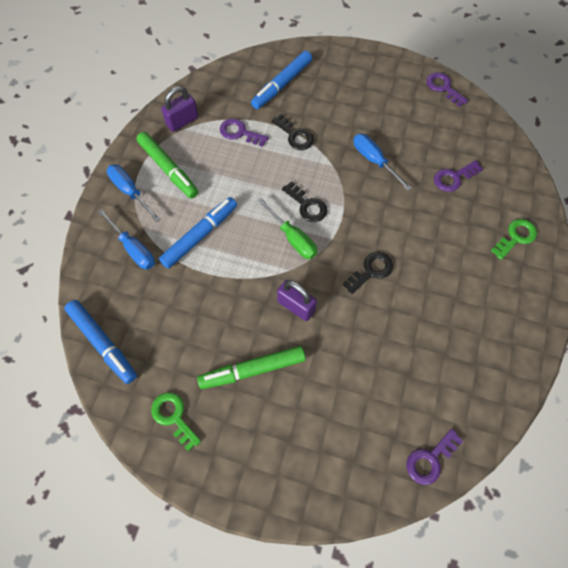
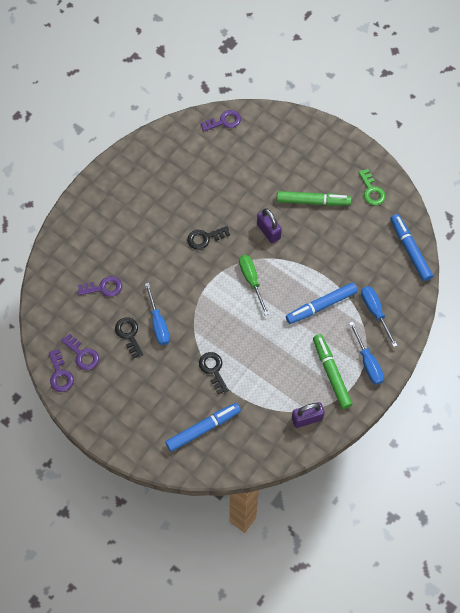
camera: 160 degrees left, 0 degrees up
(239, 133) = (260, 389): purple key -> purple key (82, 355)
(307, 205) = (229, 303): black key -> black key (129, 334)
(516, 237) = (87, 227): green key -> none

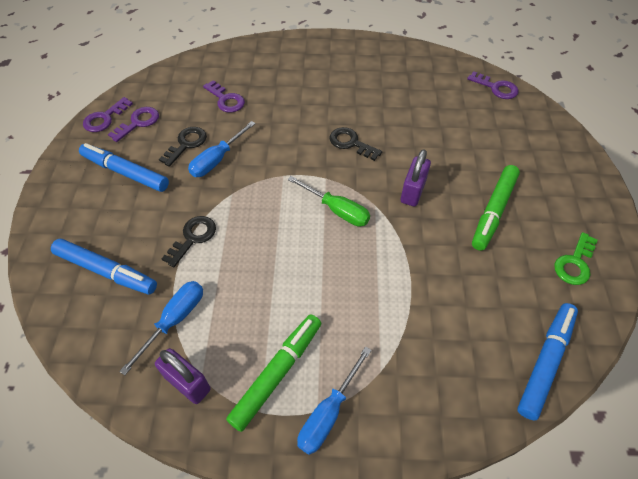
camera: 55 degrees right, 10 degrees down
(82, 355) = (138, 122): purple key -> purple key turned 150 degrees counterclockwise
(251, 280) = (337, 210): green screwdriver -> green screwdriver turned 90 degrees clockwise
(313, 201) = (493, 211): green marker -> green marker turned 60 degrees clockwise
(321, 306) = (366, 301): blue marker -> blue marker (125, 172)
(375, 312) = (413, 374): blue screwdriver -> blue screwdriver (174, 320)

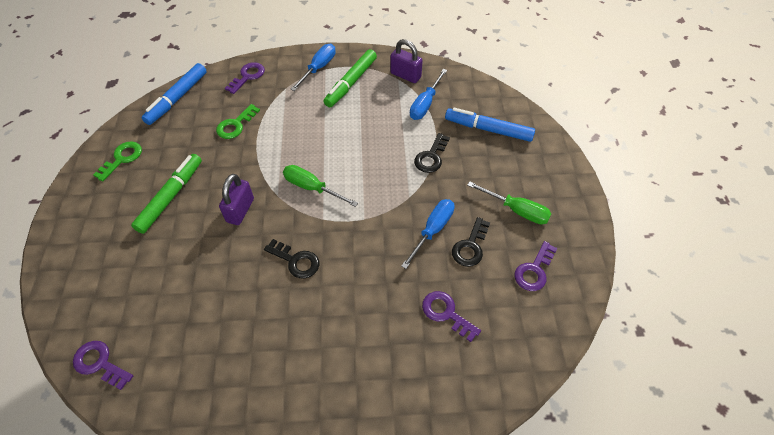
camera: 175 degrees right, 0 degrees up
(105, 118) = (574, 273): purple key -> purple key (247, 76)
(125, 172) = (516, 210): blue marker -> green screwdriver
(443, 304) = (235, 125): none -> green key

